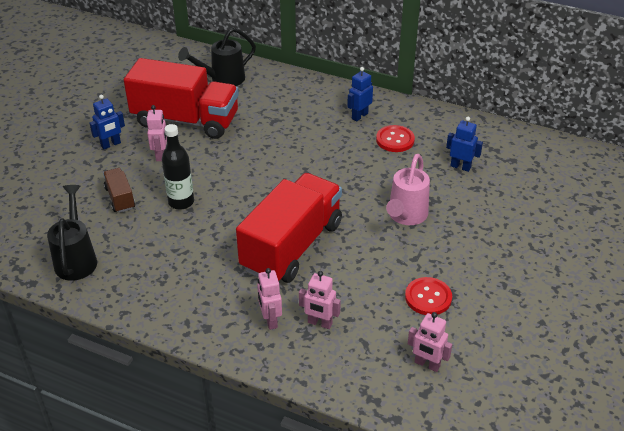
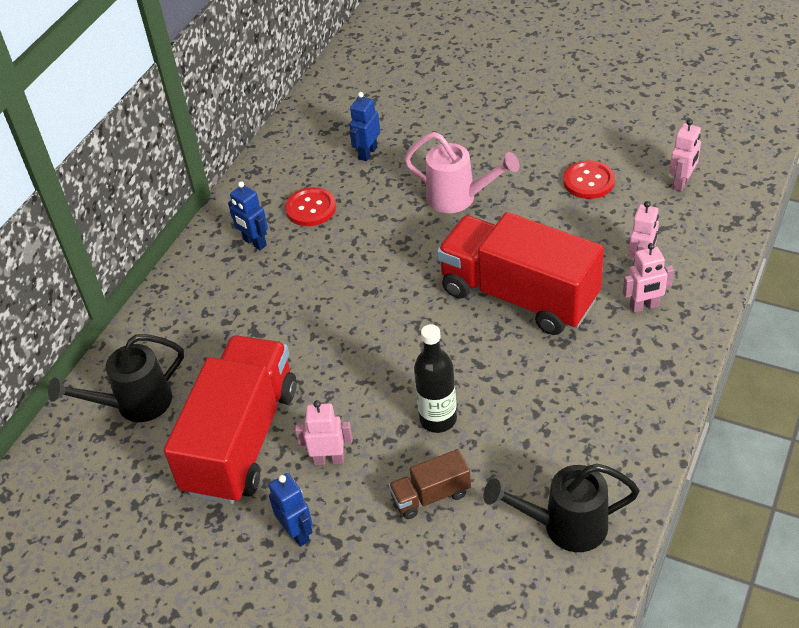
camera: 85 degrees left, 5 degrees up
(223, 79) = (135, 404): black watering can -> black watering can turned 90 degrees clockwise

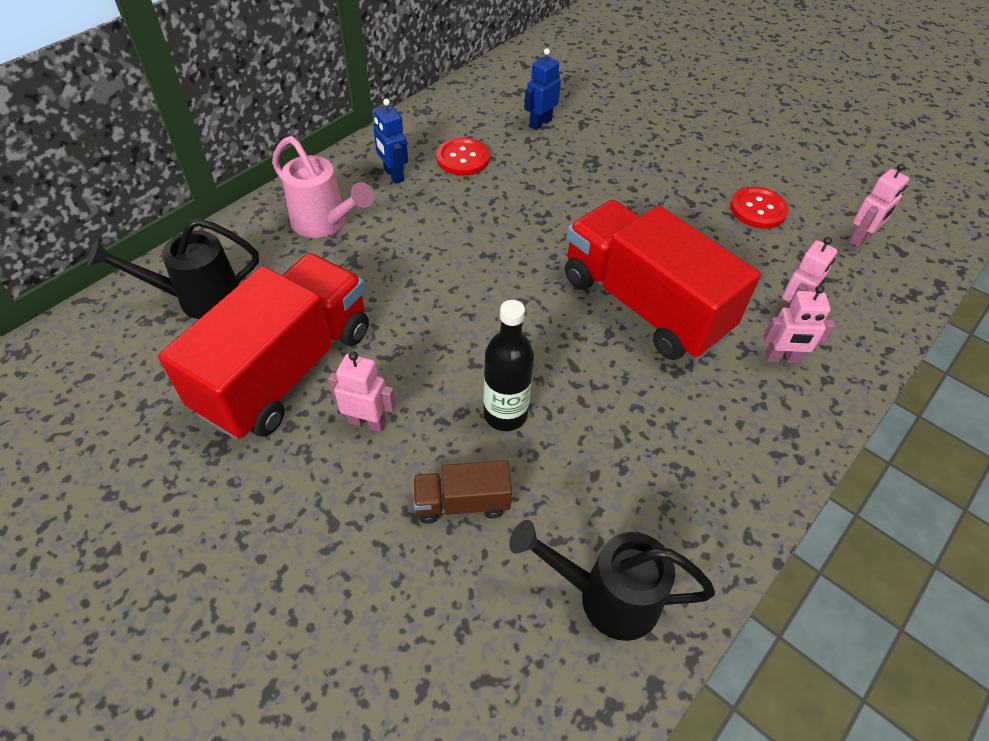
camera: 10 degrees right, 5 degrees up
(297, 533) = (295, 497): blue robot -> none
(458, 198) = (615, 189): pink watering can -> pink watering can (325, 223)

